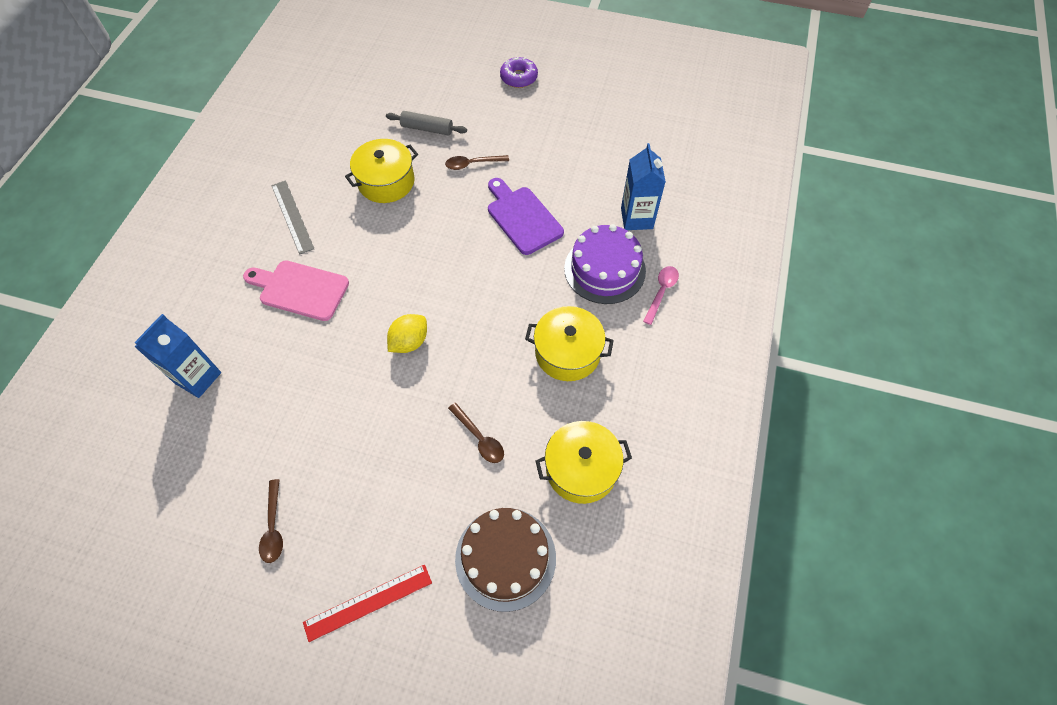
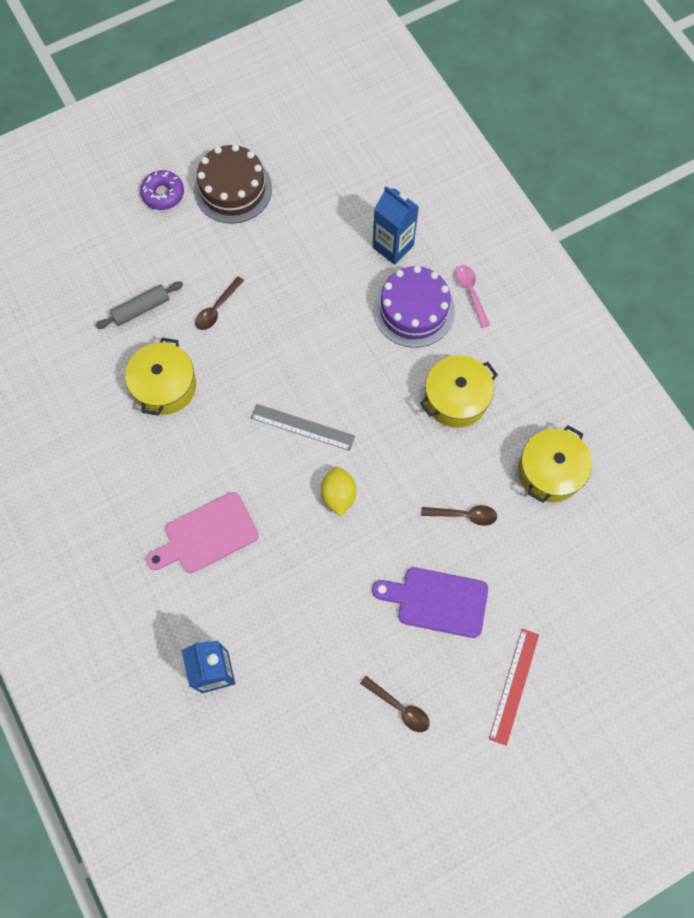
camera: 45 degrees left, 10 degrees up
(292, 216) = (123, 484): grey ruler -> grey ruler (302, 427)
(505, 558) = (565, 574): brown cake -> brown cake (233, 189)
(522, 217) = (308, 321): purple cutting board -> purple cutting board (437, 601)

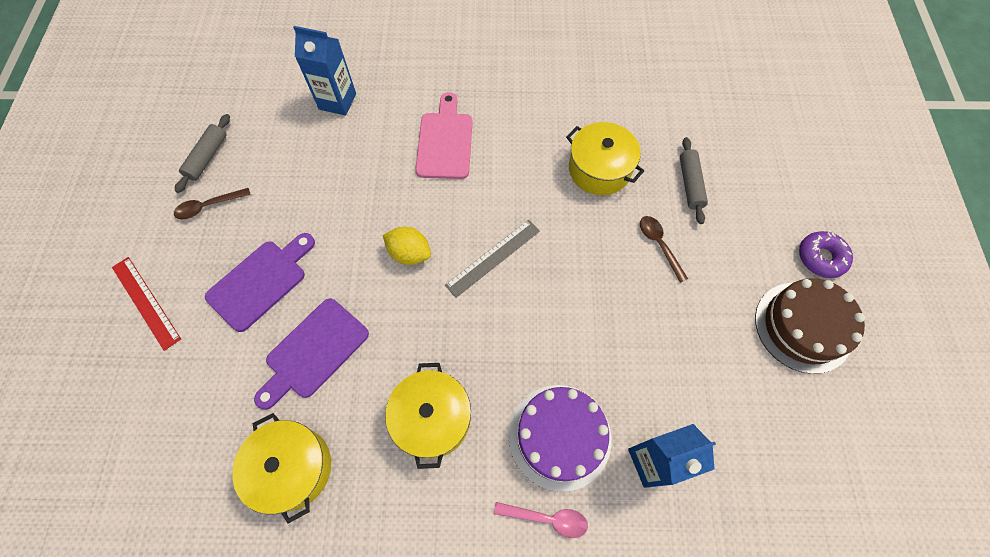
camera: 120 degrees right, 5 degrees down
(351, 753) = (207, 157): none -> grey rolling pin
(464, 515) = (314, 352): brown spoon -> purple cutting board

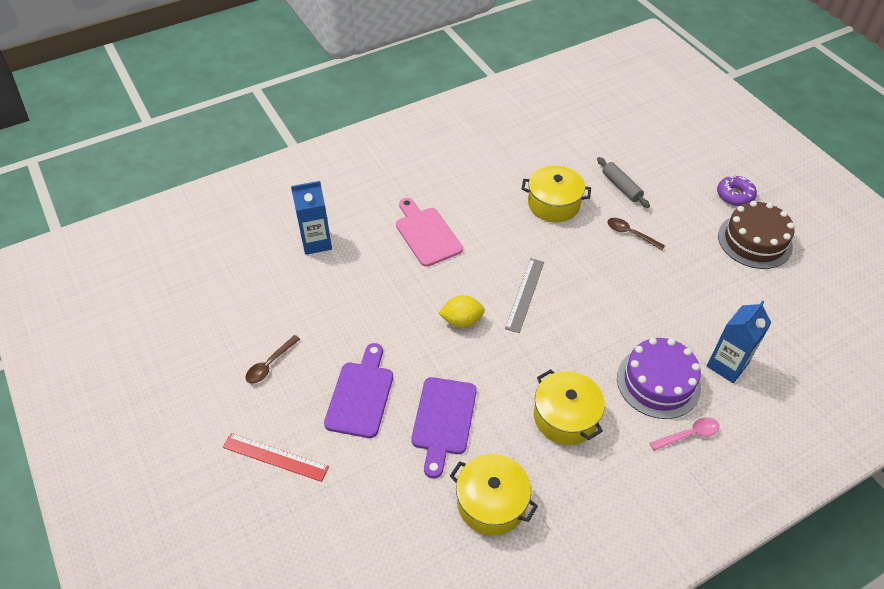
camera: 30 degrees left, 15 degrees down
(207, 157) = (238, 330): grey rolling pin -> none

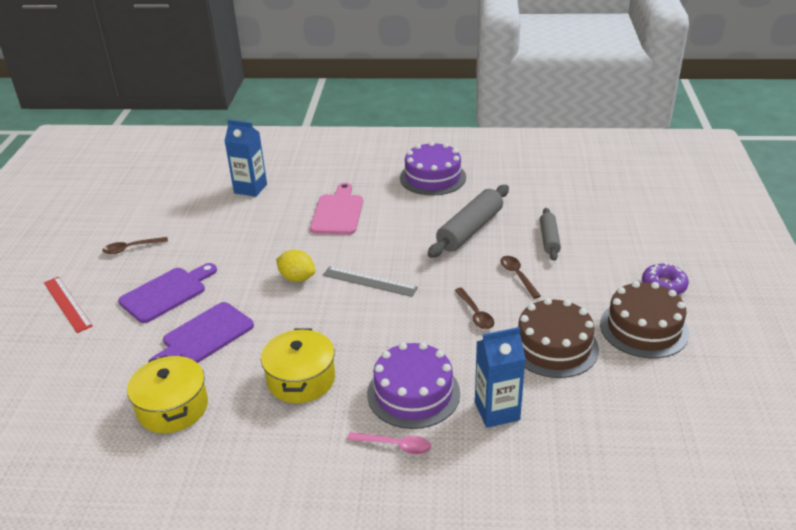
camera: 35 degrees right, 15 degrees down
(471, 160) = (433, 177): none -> purple cake
(525, 294) = (369, 281): grey ruler -> grey ruler turned 60 degrees clockwise
(553, 204) = (470, 230): yellow pot -> grey rolling pin
(634, 286) = (475, 314): none -> brown spoon
(712, 287) = (553, 346): none -> brown cake

